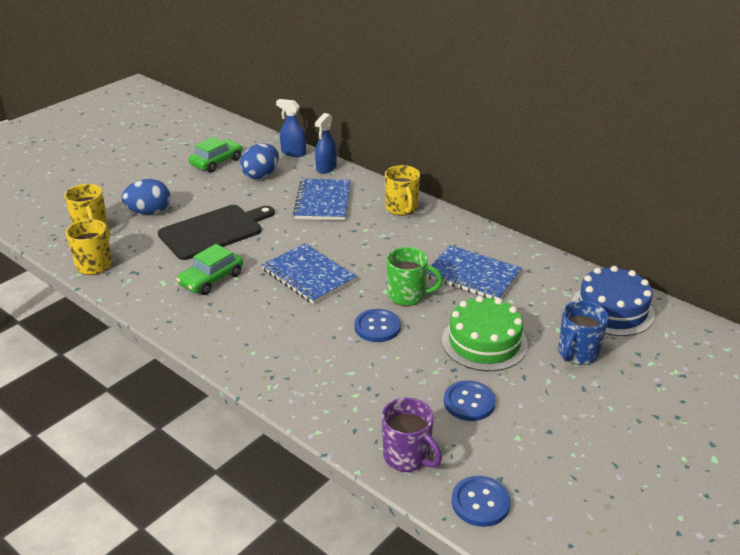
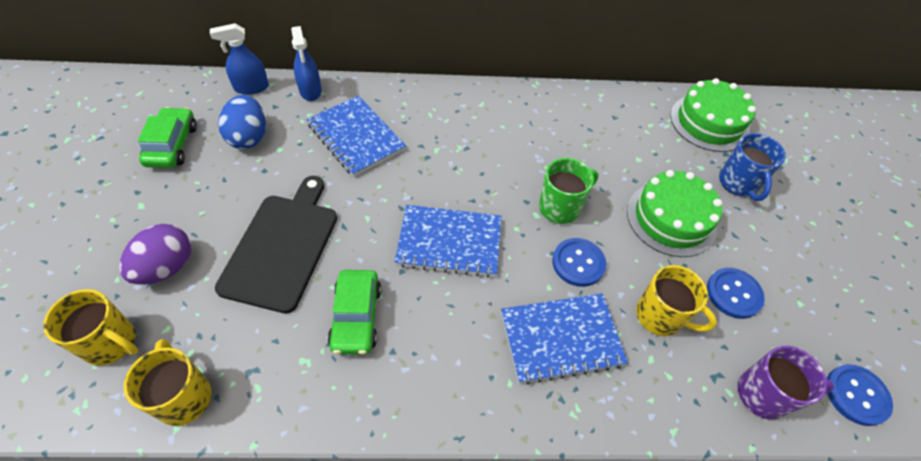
camera: 45 degrees left, 20 degrees up
(149, 212) = (166, 267): blue egg -> purple egg
(401, 208) = (440, 105): yellow mug -> yellow mug (660, 316)
(473, 275) = (582, 149): blue notebook -> blue notebook (561, 339)
(612, 310) = (709, 122): blue cake -> green cake

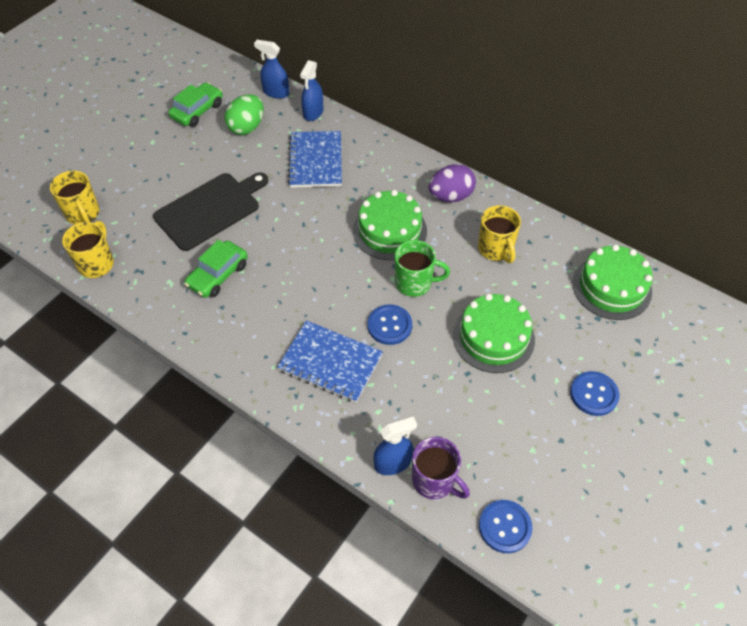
camera: 40 degrees right, 0 degrees up
(166, 267) = (139, 187): purple egg -> purple egg (451, 196)
(249, 137) = (247, 127): blue egg -> green egg
(449, 242) = (314, 263): blue notebook -> none
(491, 169) = (389, 230): none -> green cake
(660, 316) = (412, 391): yellow mug -> yellow mug (495, 249)
(714, 404) = (393, 463): none -> blue spray bottle
(733, 294) = (485, 412): blue button -> blue button (594, 394)
(738, 183) = (581, 344): blue mug -> none

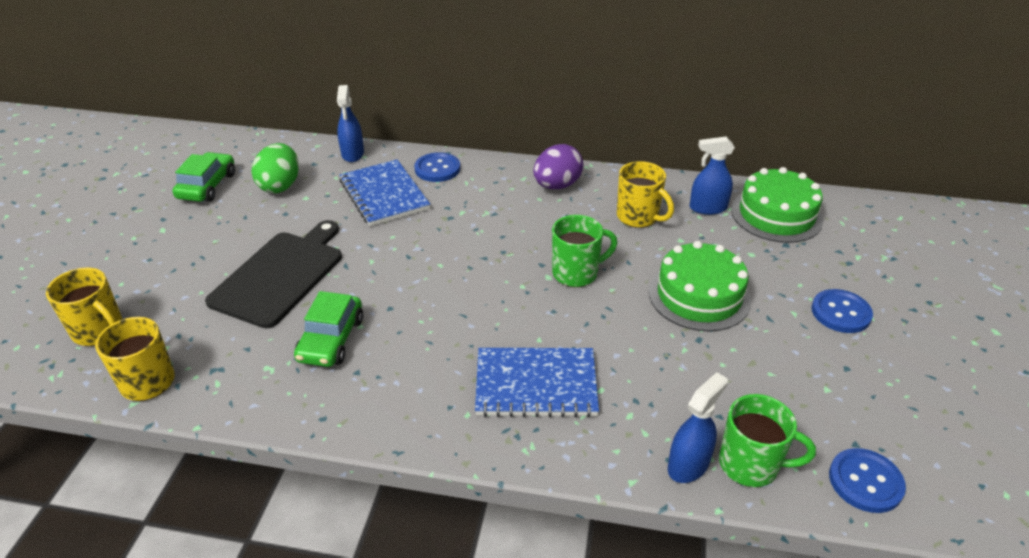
camera: 25 degrees left, 15 degrees down
(276, 92) = (296, 147): blue spray bottle -> blue spray bottle (707, 208)
(389, 230) = (513, 233): green cake -> none
(389, 325) = (578, 322): blue button -> blue button (437, 169)
(434, 481) = (750, 465): purple mug -> green mug

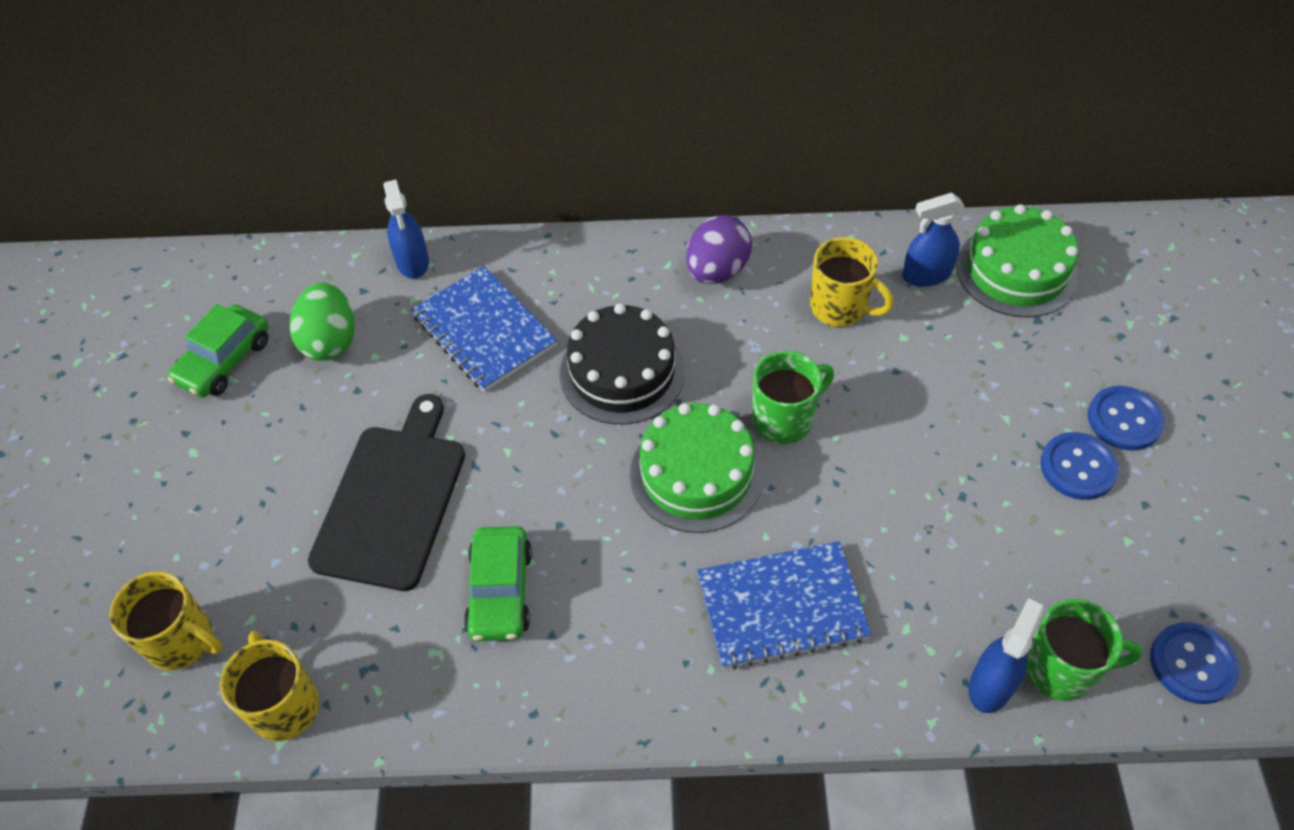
camera: 10 degrees left, 15 degrees up
(207, 186) = (224, 360): green car -> green car turned 150 degrees counterclockwise
(437, 169) = (543, 269): blue button -> blue button (1078, 467)
(469, 230) = (622, 372): none -> black cake
(699, 295) = (947, 426): green cake -> green cake (696, 474)

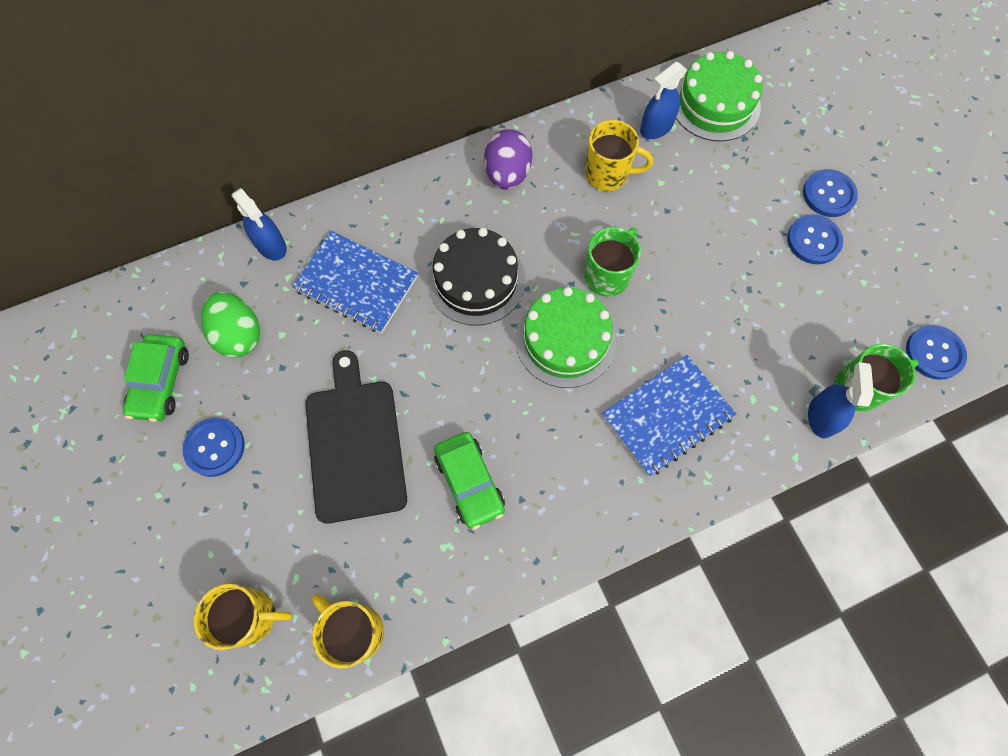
camera: 25 degrees left, 15 degrees up
(242, 447) = (215, 447): none -> blue button

